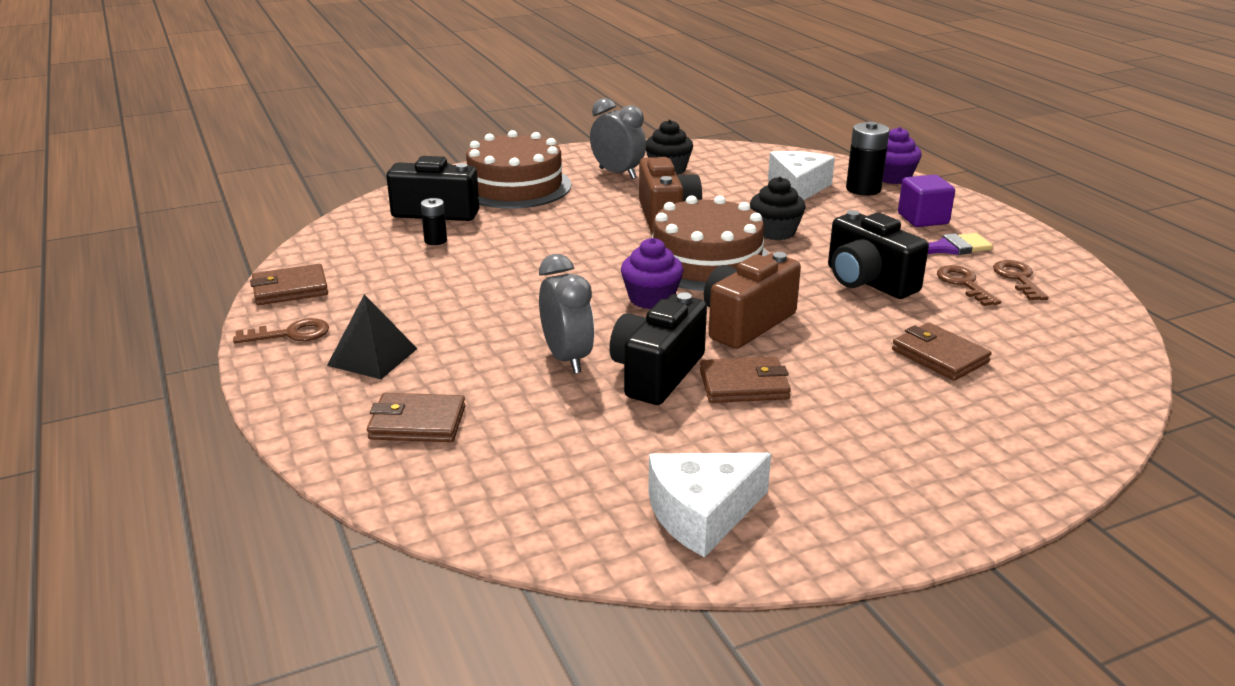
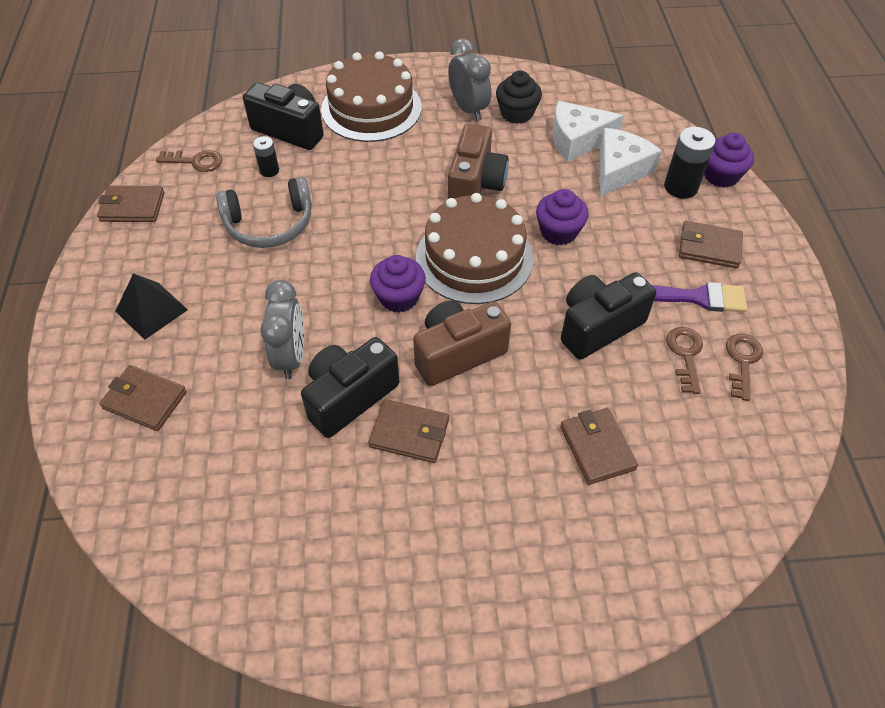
camera: 20 degrees right, 25 degrees up
(290, 334) = (107, 264): brown key -> brown key (195, 161)
(466, 275) = (270, 224): none -> grey headphones
(702, 514) = (290, 576): white cheese -> white cheese (577, 140)
(775, 232) = (558, 232): black cupcake -> purple cupcake
(867, 282) = (598, 326): black camera -> black camera turned 75 degrees clockwise
(923, 219) = (709, 247): purple cube -> brown wallet

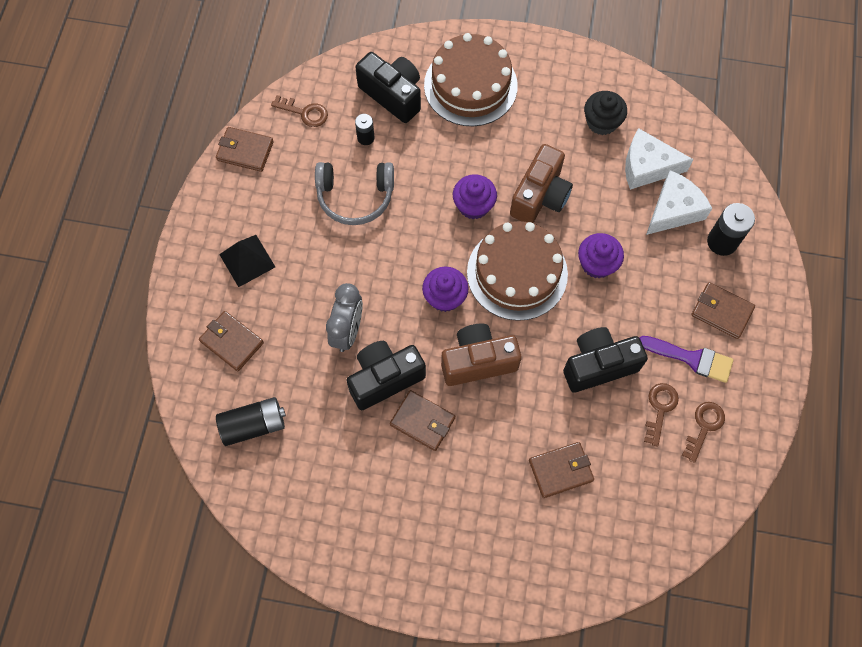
camera: 15 degrees right, 15 degrees up
(189, 489) = (253, 425): none -> black battery
(468, 109) = (559, 107): grey clock -> none
(597, 448) = (560, 470): brown wallet -> brown wallet turned 75 degrees clockwise
(721, 175) = (764, 238): purple cupcake -> purple cupcake (473, 205)

